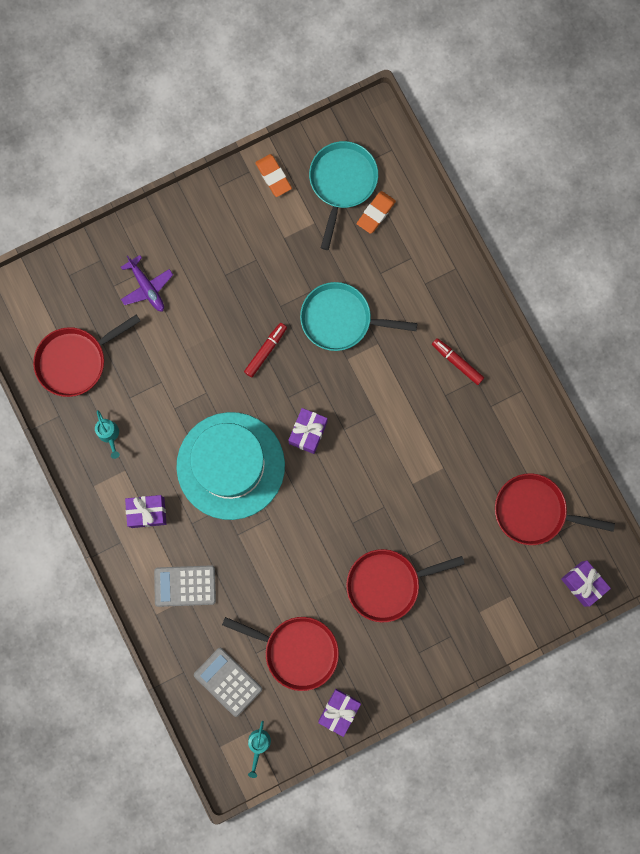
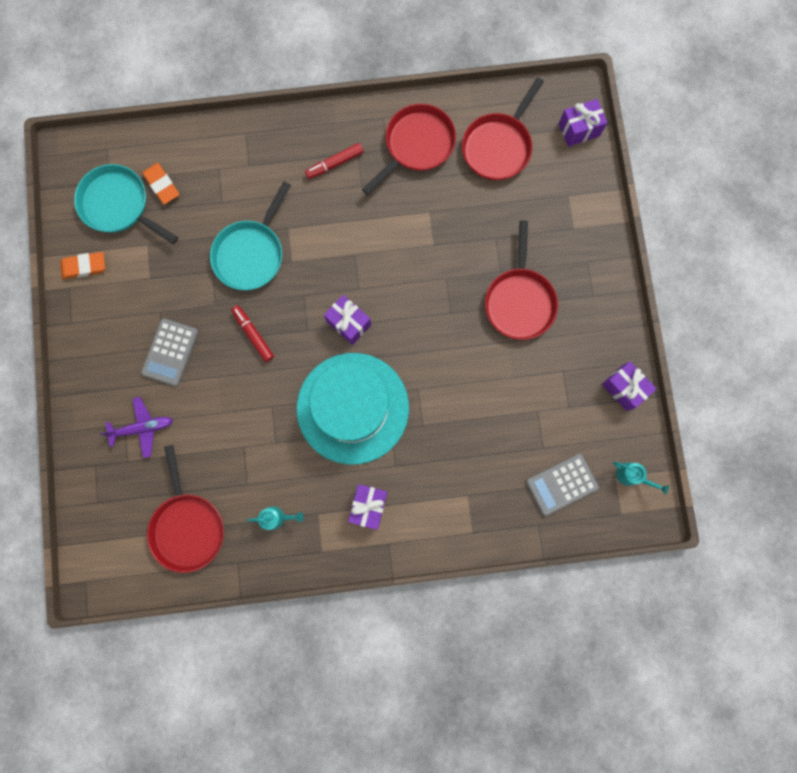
camera: 70 degrees left, 0 degrees up
(185, 586) = (454, 494): grey calculator -> grey calculator (170, 352)
(296, 651) = (553, 408): red pan -> red pan (416, 146)

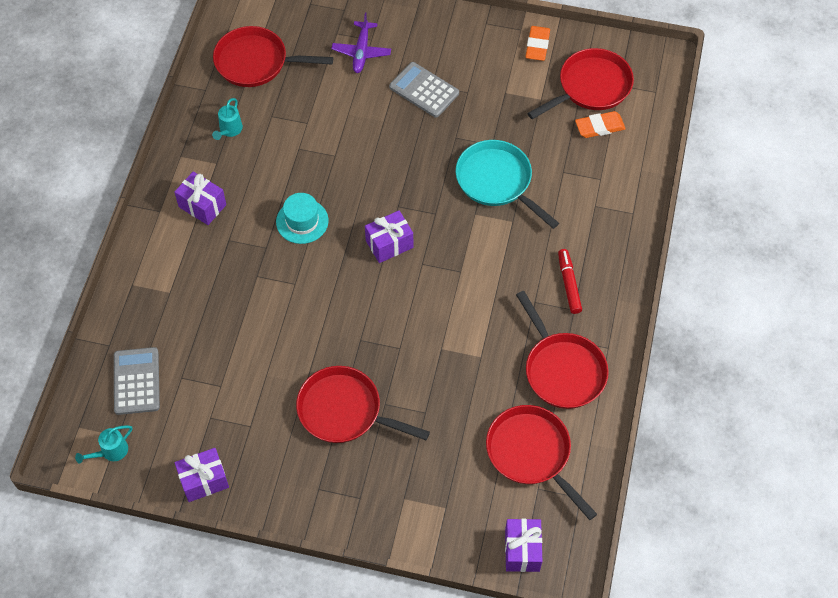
camera: 110 degrees right, 20 degrees down
(119, 205) = (590, 87): turquoise pan -> red pan
(253, 335) = (412, 160): red marker -> none
(352, 408) = (302, 221): turquoise hat -> turquoise hat, size x0.45

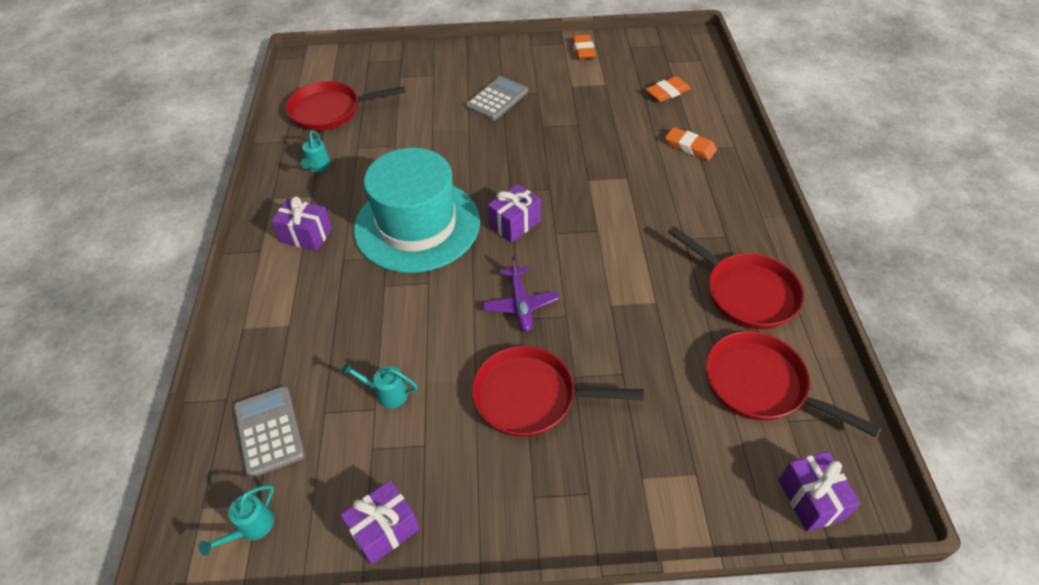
camera: 15 degrees left, 10 degrees down
(233, 375) = (387, 393): none -> turquoise watering can
(302, 221) = (417, 225): turquoise hat -> turquoise hat, size x2.24
(361, 51) = (428, 84): purple plane -> purple plane (520, 304)
(424, 90) = (497, 99): grey calculator -> grey calculator turned 105 degrees clockwise
(497, 182) = (597, 150): turquoise pan -> none
(569, 284) = (709, 216): red marker -> none
(589, 201) = (690, 147): none -> orange eraser
(590, 87) = (644, 67): red pan -> none

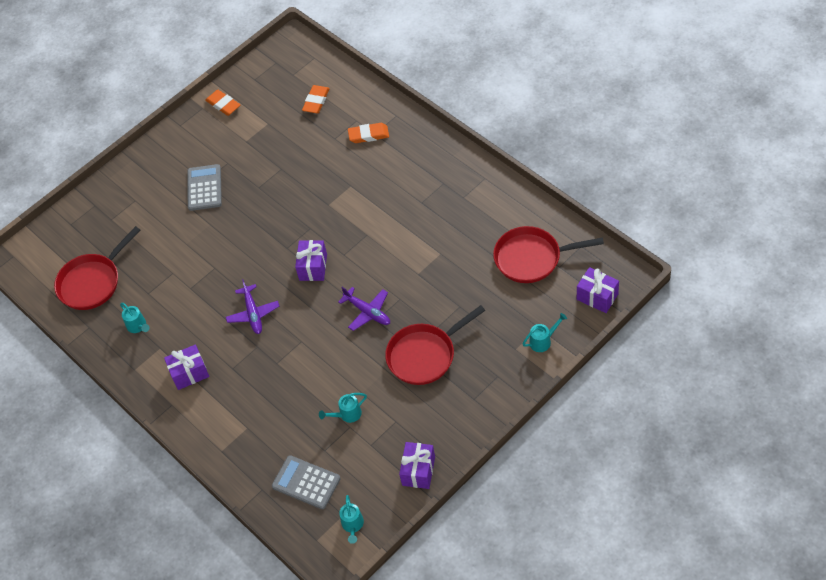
camera: 35 degrees left, 5 degrees up
(417, 225) = (253, 313): turquoise hat -> purple plane
(686, 497) = (543, 341): none -> turquoise watering can
(745, 292) = (482, 211): red pan -> none

